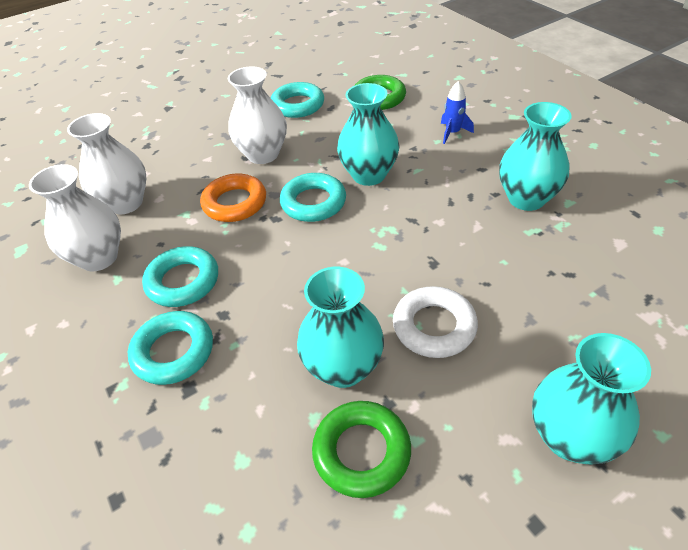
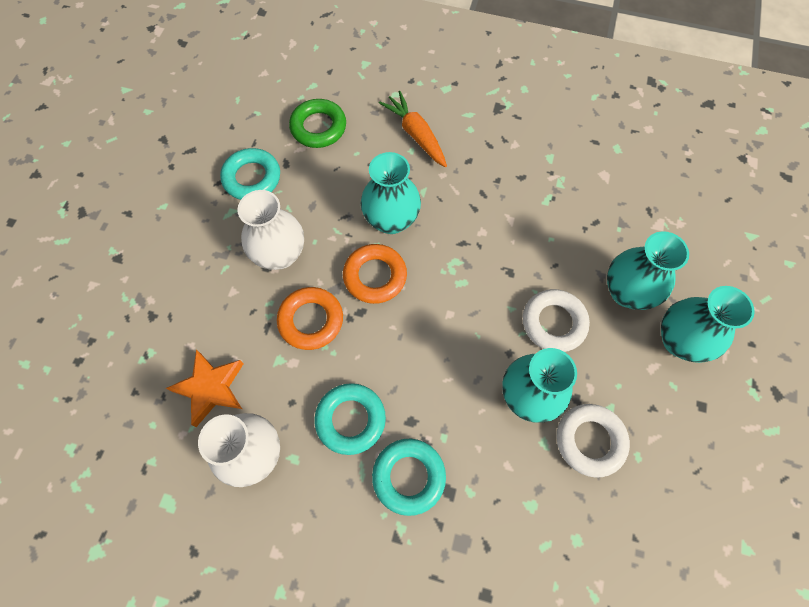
camera: 45 degrees left, 20 degrees up
(126, 203) = (211, 388): white vase -> orange star
(313, 202) = (375, 276): turquoise ring -> orange ring
(361, 452) = (590, 441): green ring -> white ring
(452, 133) = (416, 134): blue rocket -> orange carrot
(526, 199) = (521, 172): turquoise vase -> turquoise vase (627, 292)

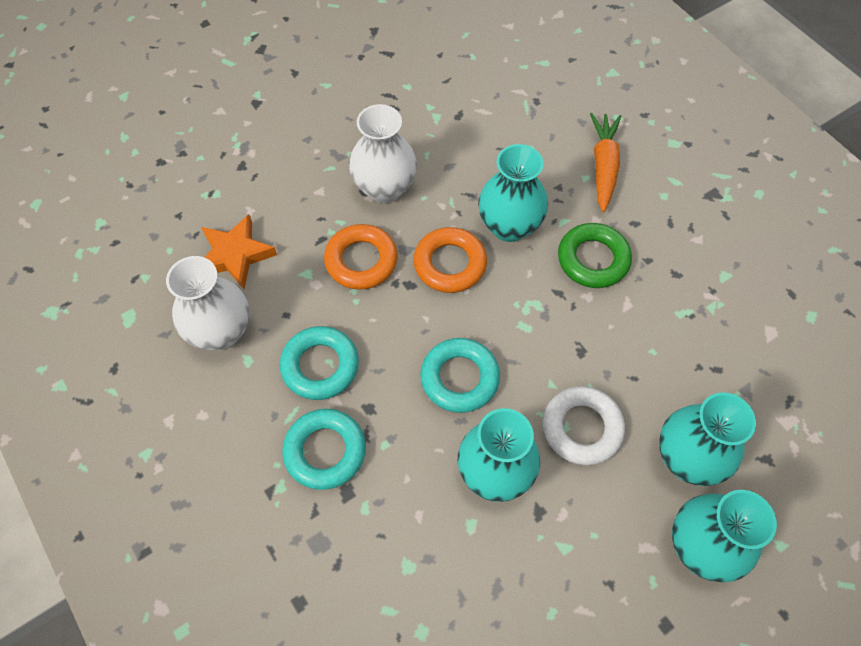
camera: 40 degrees right, 5 degrees down
(252, 178) = (418, 109): turquoise ring -> turquoise ring (459, 378)
(318, 127) = (516, 102): green ring -> green ring (593, 259)
(590, 441) = (517, 559): white ring -> none

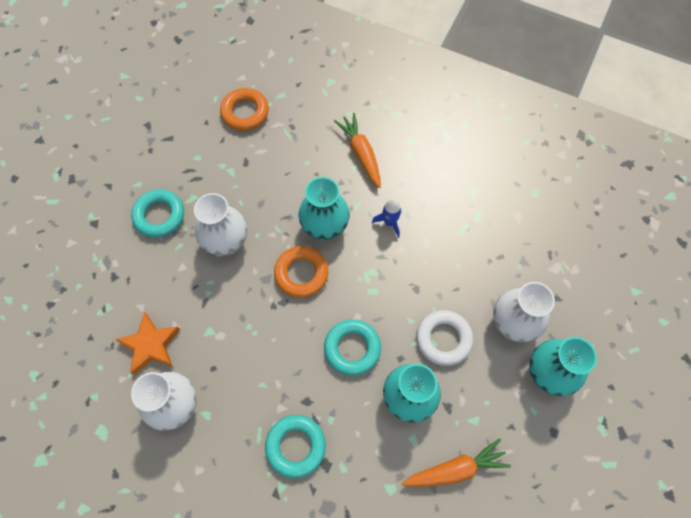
camera: 30 degrees left, 5 degrees up
(320, 366) = (258, 391): turquoise ring -> turquoise ring (159, 216)
(361, 261) = (241, 302): orange ring -> orange ring (245, 112)
(504, 592) = (455, 469): none -> orange carrot
(593, 259) = (389, 222): green ring -> blue rocket
(687, 458) = (513, 323): turquoise vase -> white vase

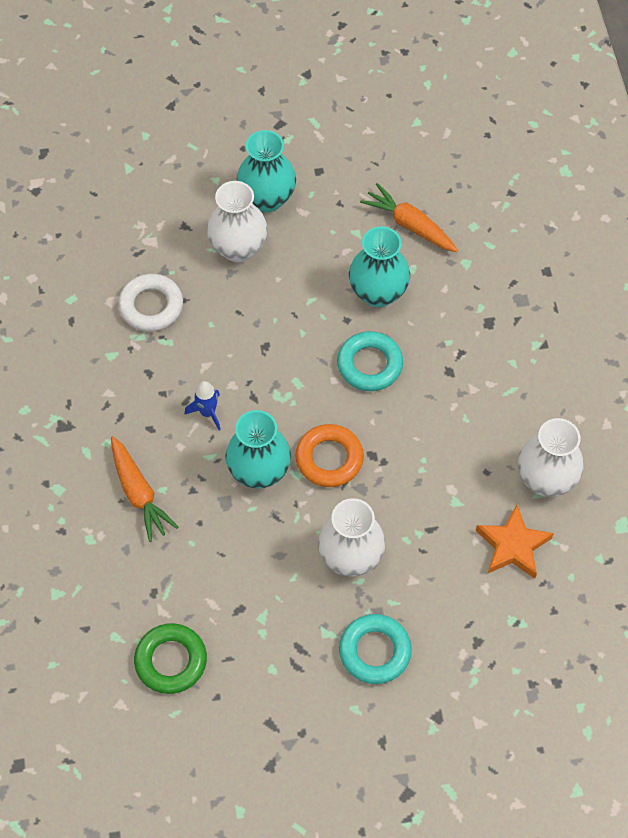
camera: 125 degrees left, 5 degrees down
(245, 112) = (171, 661): orange ring -> green ring
(296, 446) = (494, 355): turquoise ring -> none
(361, 153) = (139, 493): orange carrot -> orange carrot turned 60 degrees counterclockwise
(443, 339) = (299, 295): white ring -> white ring (151, 306)

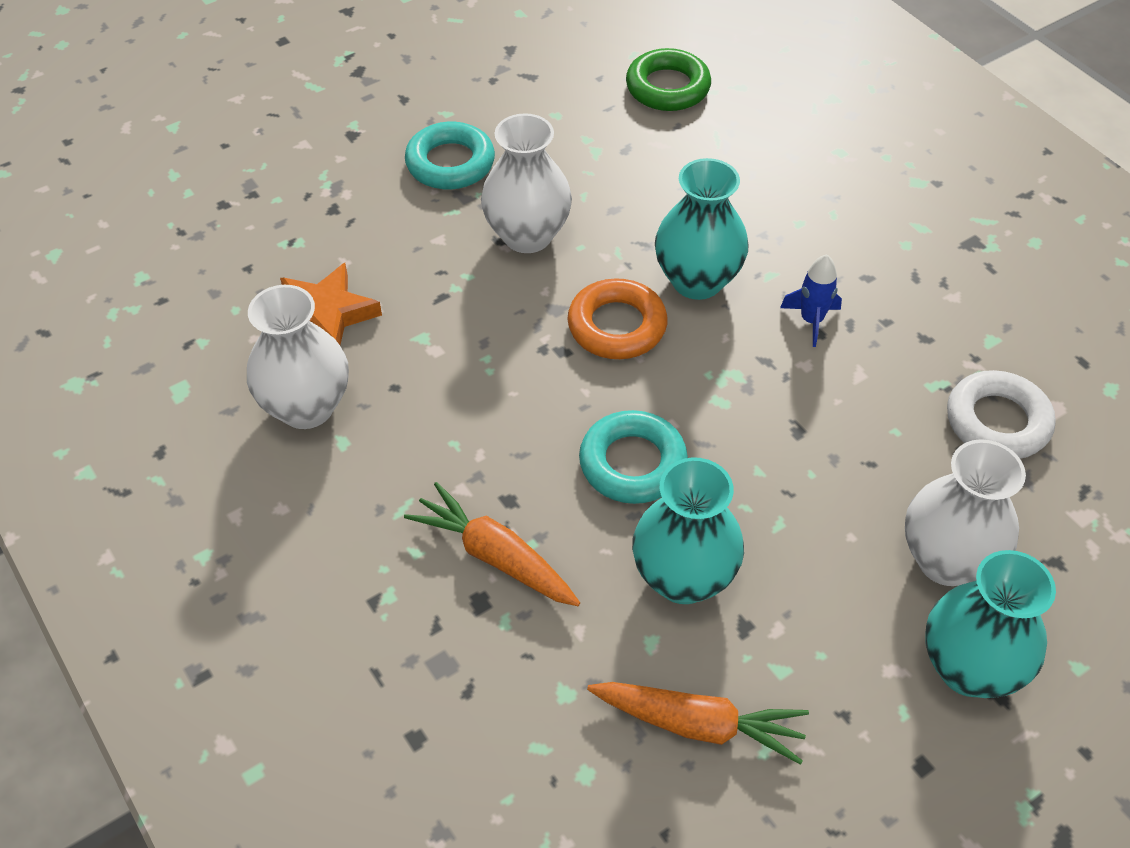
camera: 155 degrees right, 10 degrees down
(139, 493) = (823, 209): orange carrot -> orange carrot (495, 556)

